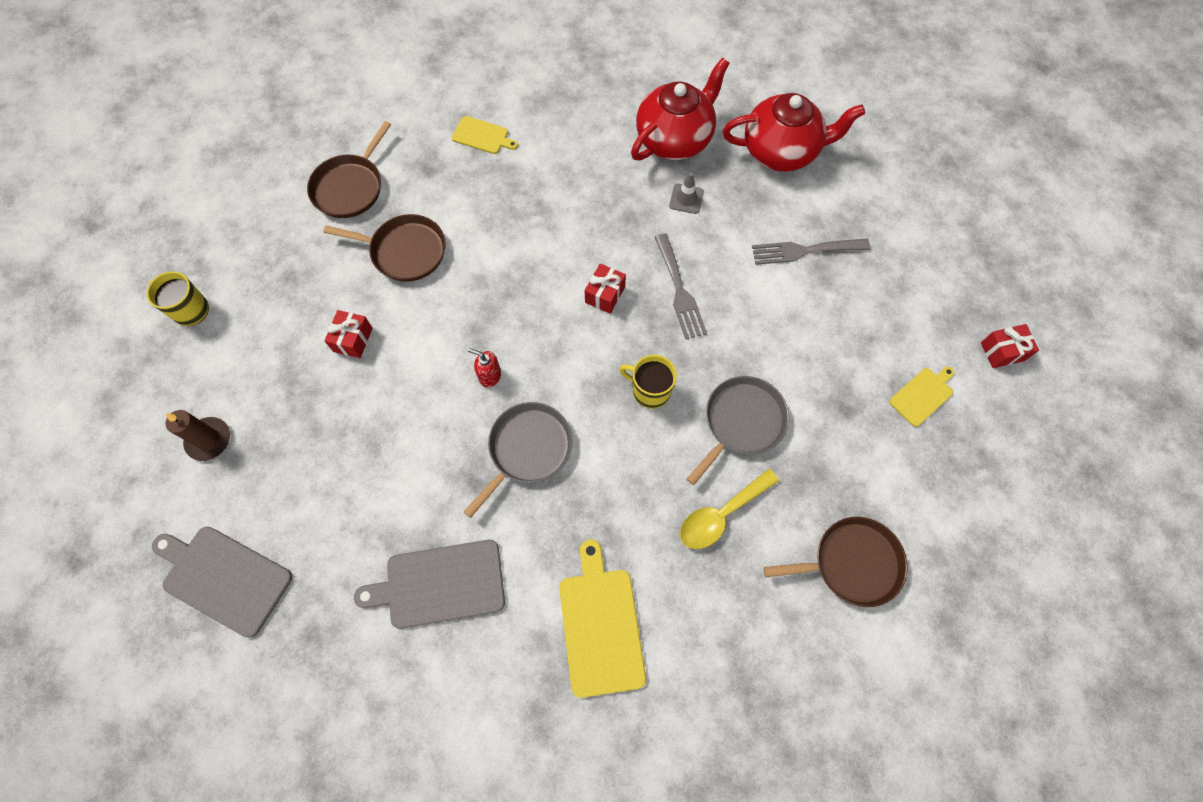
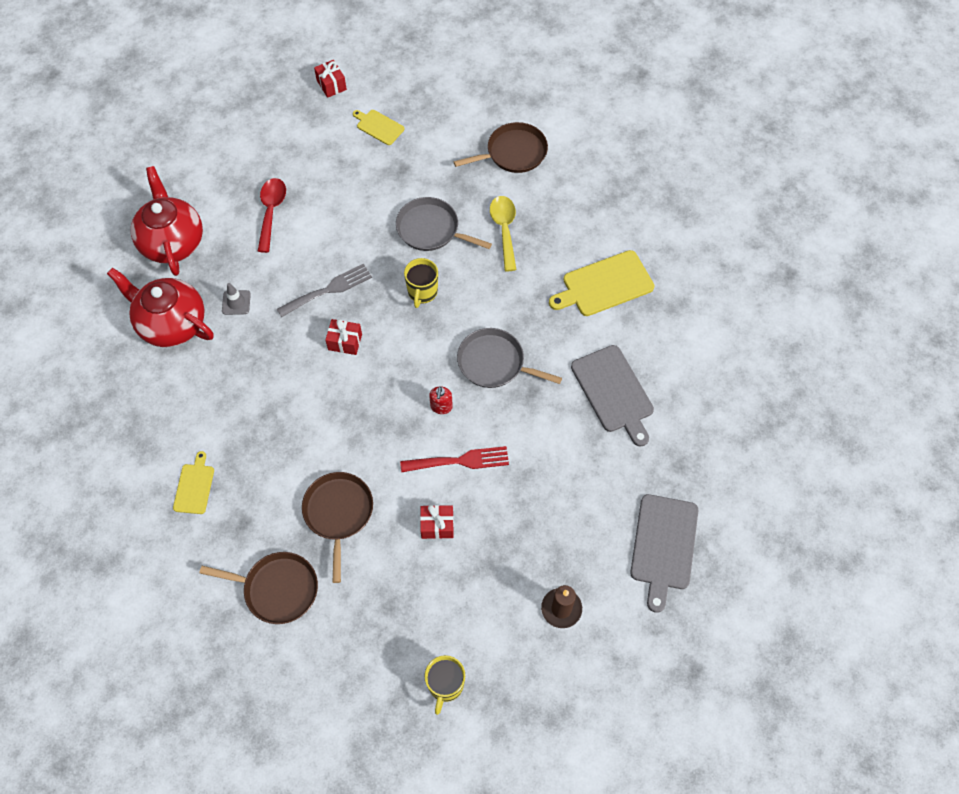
camera: 105 degrees left, 5 degrees down
(417, 380) = (460, 461): none -> red fork
(721, 514) = (504, 230): yellow spoon -> yellow spoon turned 135 degrees counterclockwise
(804, 251) = (271, 212): grey fork -> red spoon
(851, 563) = (513, 153): brown pan -> brown pan turned 90 degrees clockwise

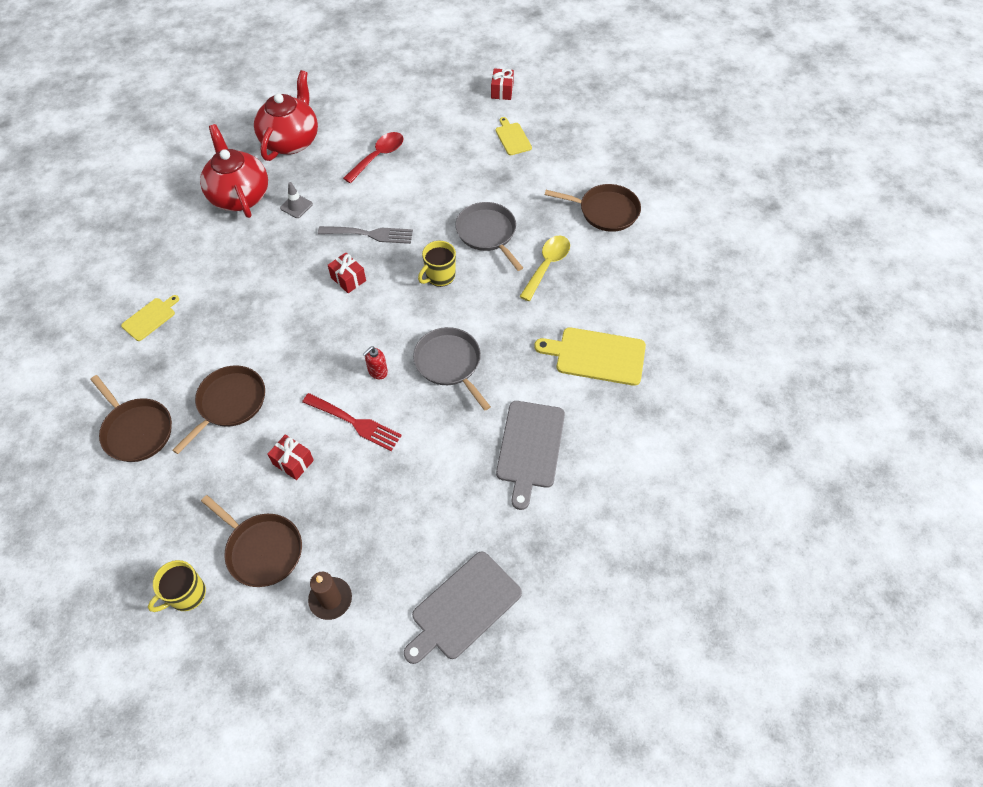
camera: 35 degrees right, 5 degrees down
(474, 610) = (262, 550): none -> brown pan

